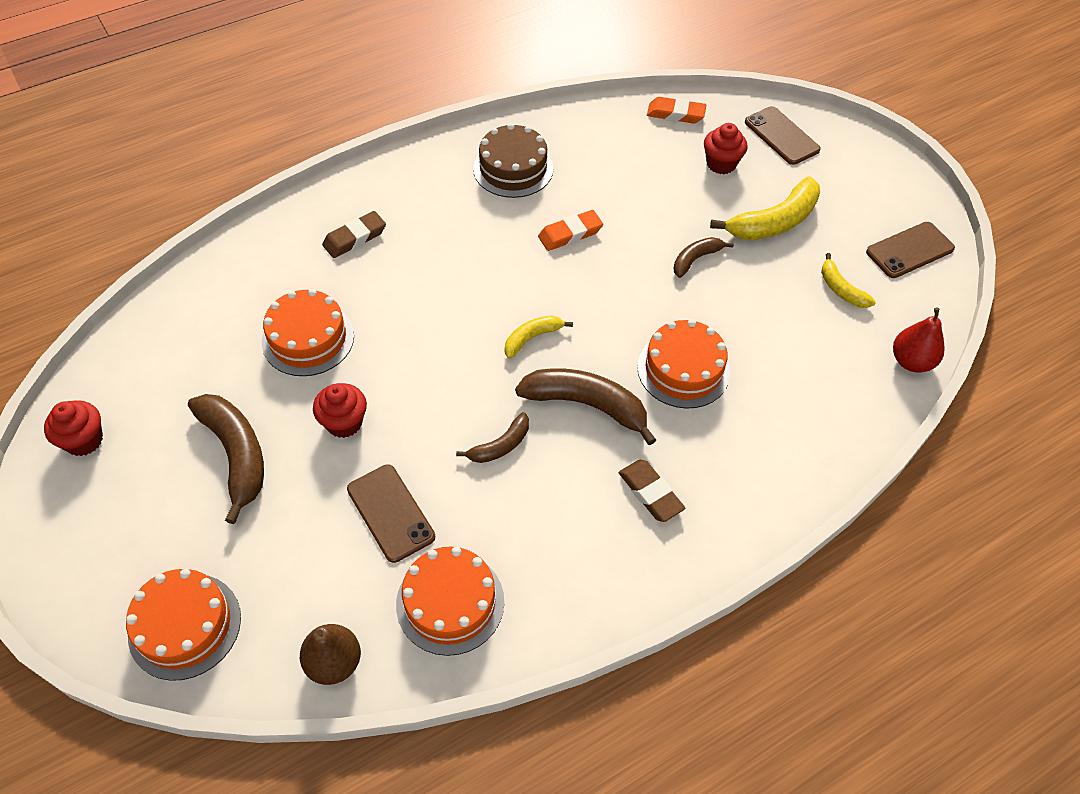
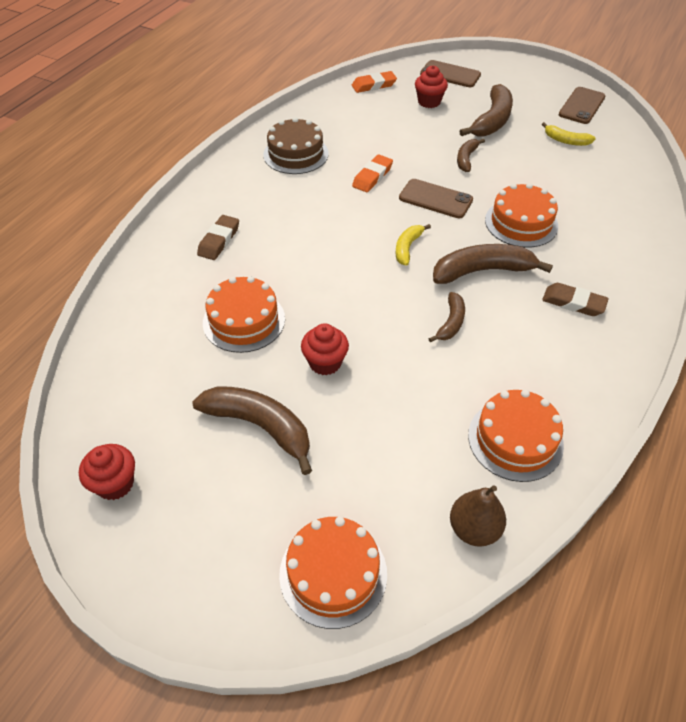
camera: 30 degrees left, 5 degrees down
(390, 513) = (417, 404): brown phone -> brown phone (435, 199)
(774, 222) = (492, 121): yellow banana -> brown banana
(911, 361) = (641, 162): red pear -> none

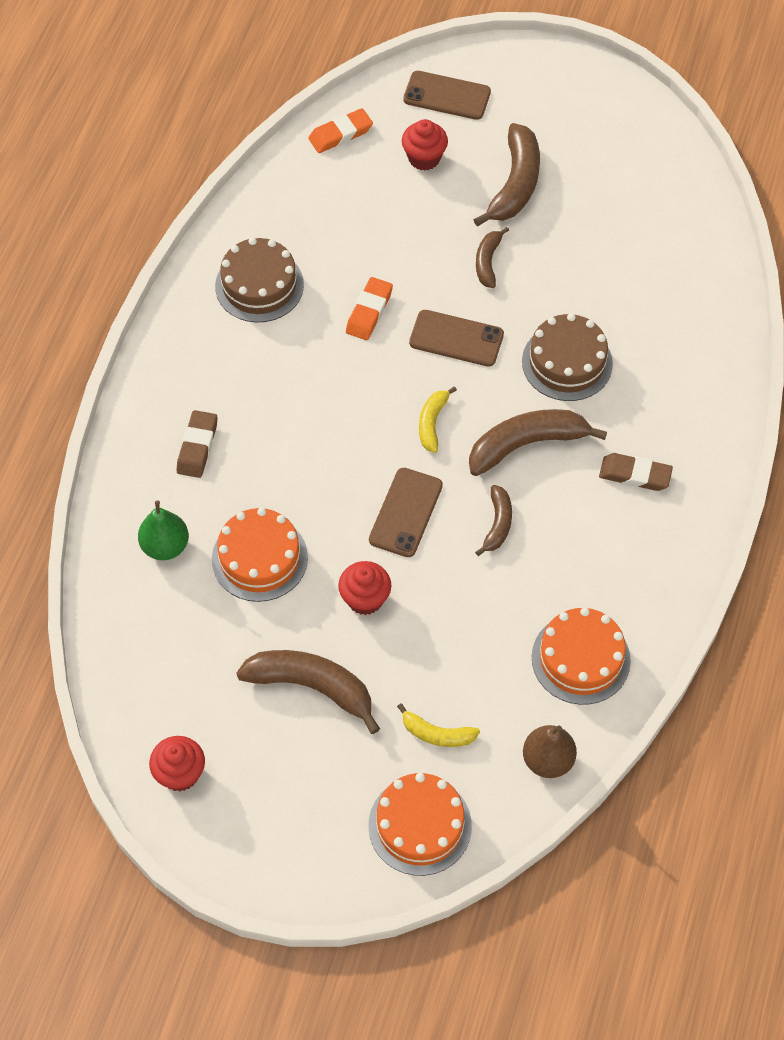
camera: 10 degrees left, 10 degrees up
(170, 302) = (165, 546): none -> green pear
(521, 223) = (567, 362): orange cake -> brown cake
(566, 141) = (617, 209): yellow banana -> yellow banana (437, 734)
(581, 106) = (636, 137): brown phone -> brown phone (405, 512)

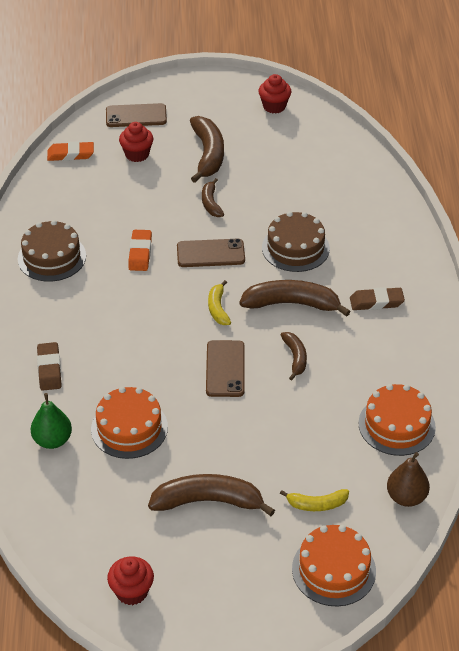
camera: 20 degrees left, 15 degrees down
(340, 134) = (70, 154): orange eraser -> orange eraser turned 45 degrees clockwise
(365, 599) = (221, 432): red cupcake -> red cupcake (274, 106)
(526, 445) = (292, 304): brown banana -> brown banana turned 45 degrees clockwise

